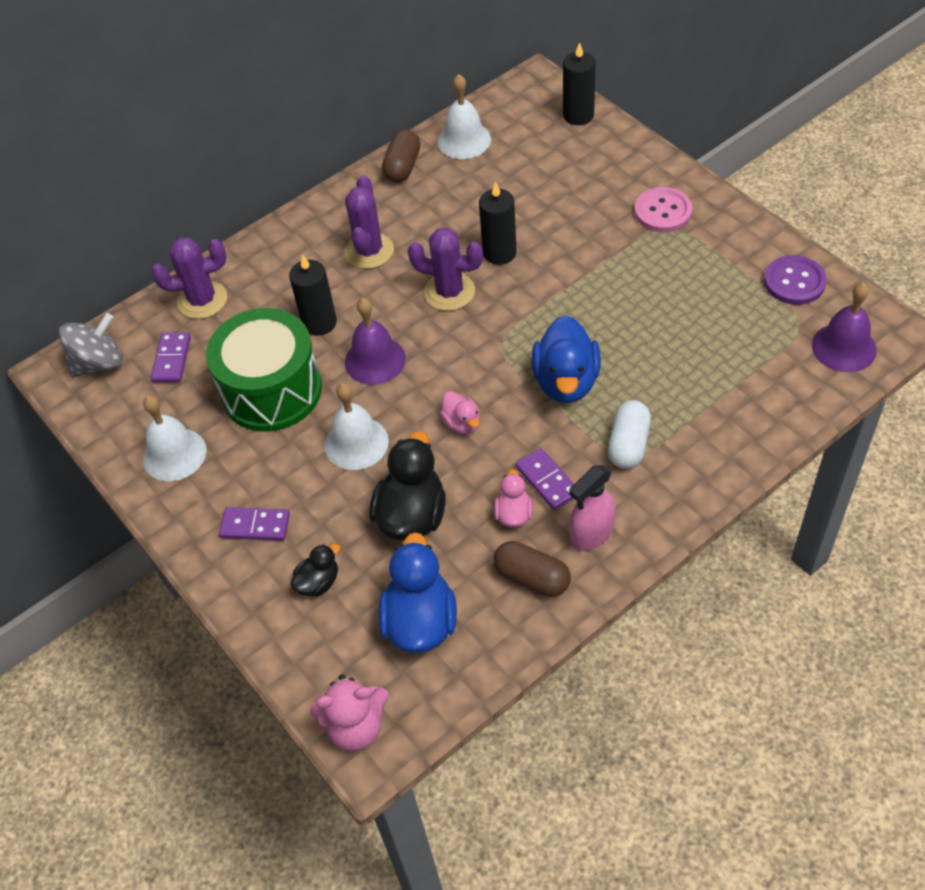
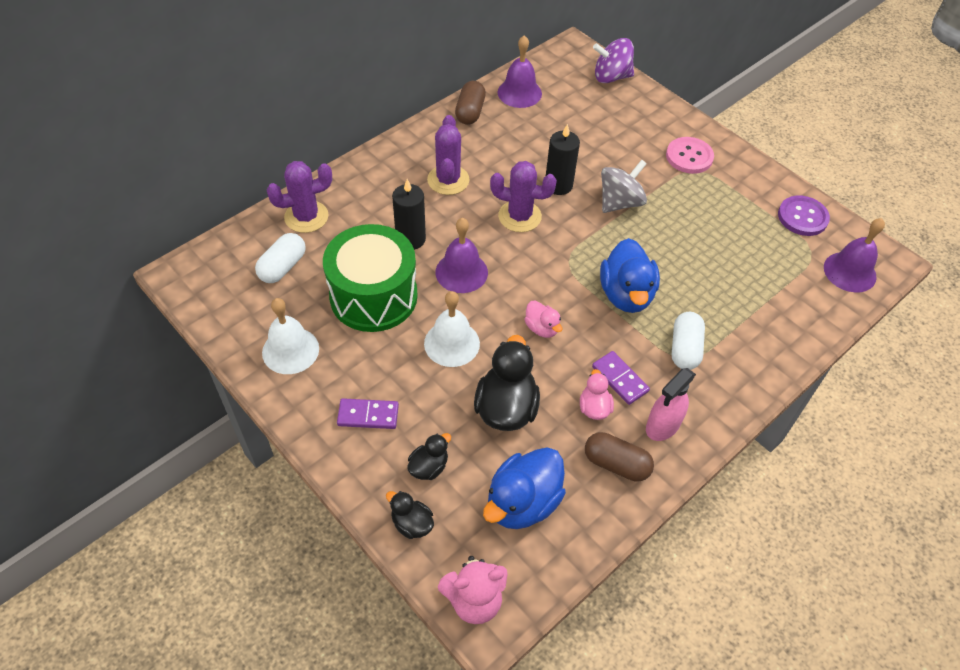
camera: 10 degrees left, 0 degrees up
(99, 363) = (217, 268): grey spinning top -> grey spinning top (620, 202)
(172, 359) = (283, 267): purple domino -> white capsule
(294, 644) = (412, 523): none -> black duck
(420, 621) = (522, 502): blue duck -> blue duck turned 135 degrees counterclockwise
(464, 140) = (519, 93): white bell -> purple bell
(578, 115) = (611, 77): black candle -> purple spinning top

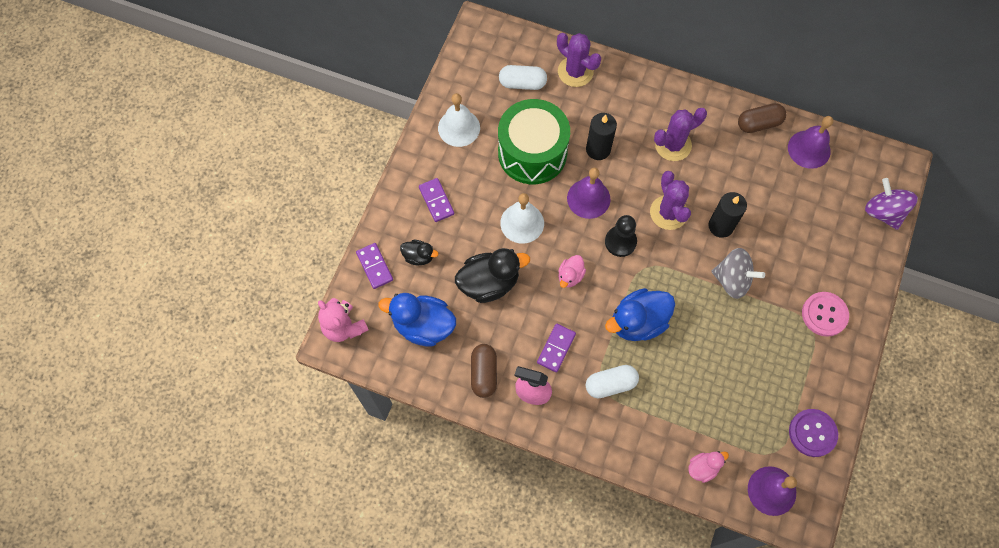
camera: 65 degrees right, 15 degrees up
(412, 523) = (375, 266): black duck -> purple domino
(528, 268) = (620, 242): none -> black pawn
(594, 408) = (521, 340): pink duck -> pink duck (703, 468)

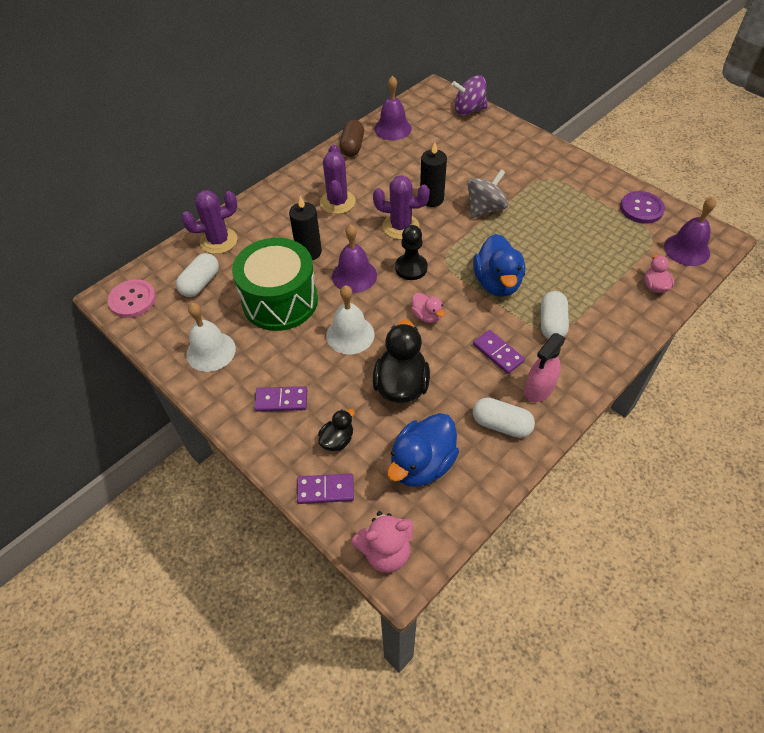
camera: 65 degrees left, 15 degrees down
(484, 373) = (501, 425): brown capsule -> white capsule
(824, 314) = (540, 168): pink button -> pink button (132, 300)

